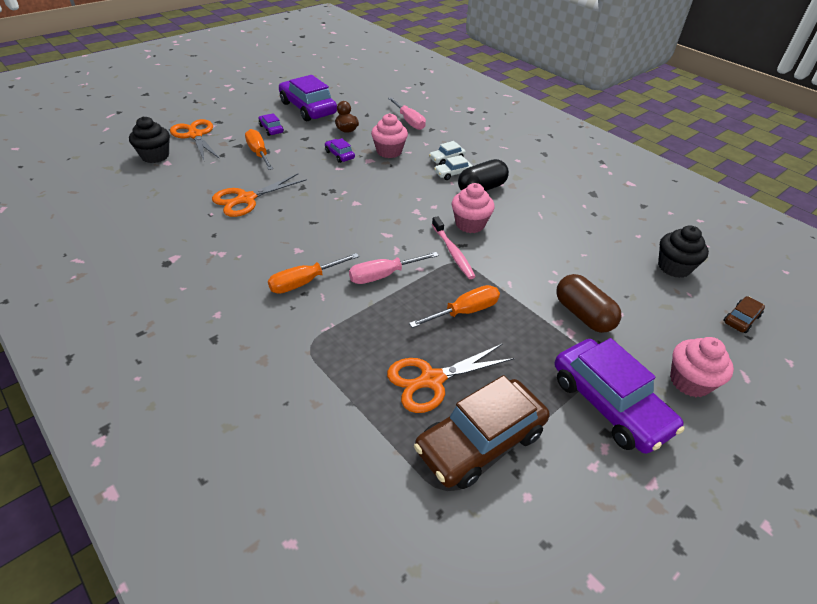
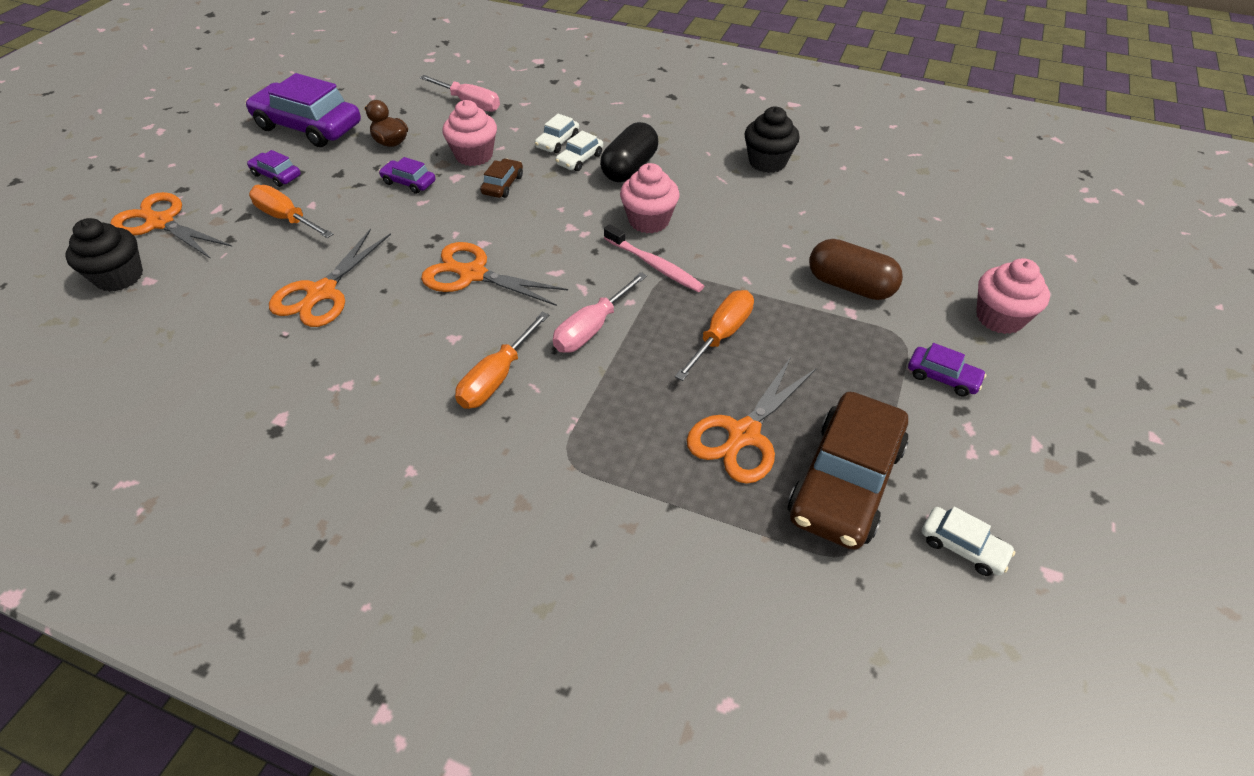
camera: 25 degrees left, 5 degrees up
(336, 218) = (473, 274): none -> orange scissors
(535, 527) = (962, 546): none -> white car
(609, 404) = (942, 377): purple car -> purple car, size x0.46
(674, 267) = (903, 192): black cupcake -> black cupcake (767, 162)
(741, 319) = (1002, 227): brown car -> brown car (502, 185)

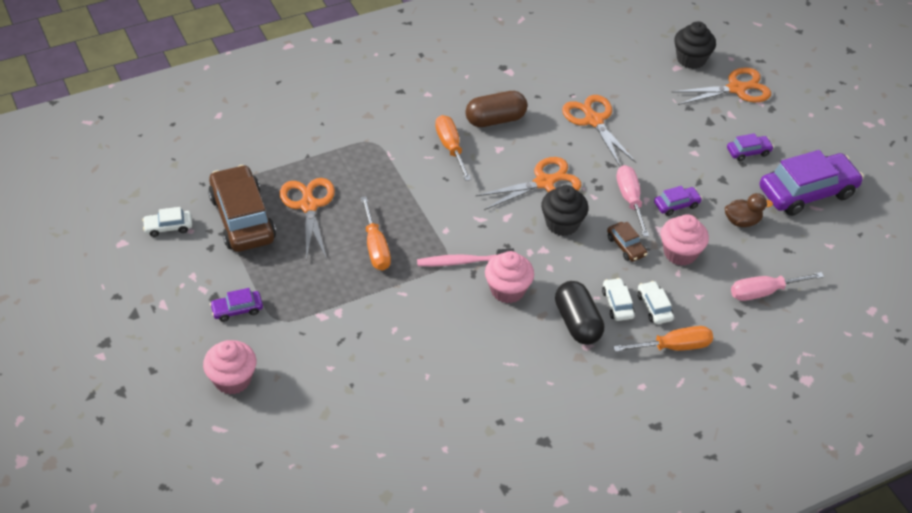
camera: 130 degrees right, 0 degrees up
(286, 218) = (688, 136): orange screwdriver -> orange screwdriver (673, 347)
(592, 328) = (443, 201): pink screwdriver -> pink screwdriver (630, 200)
(767, 162) = (500, 407): black cupcake -> black cupcake (562, 224)
(850, 285) = (339, 335): brown capsule -> brown capsule (495, 120)

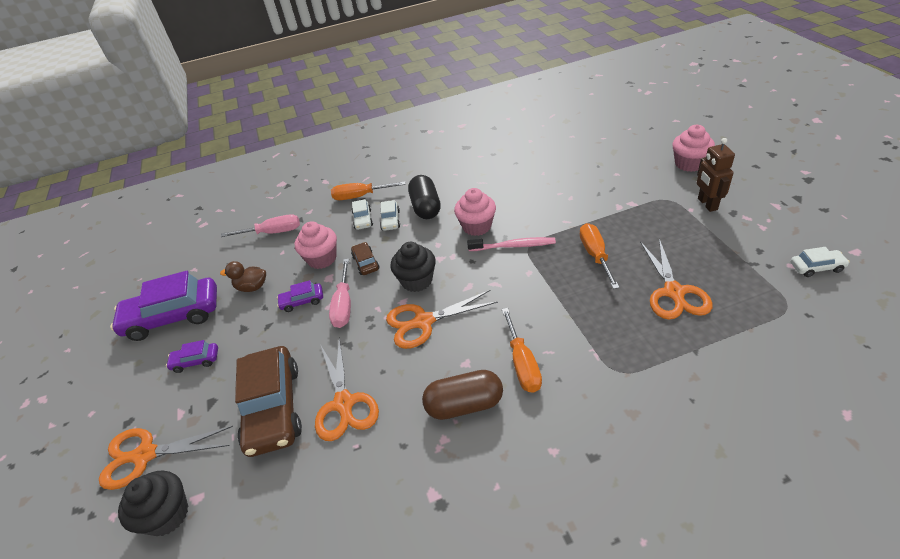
camera: 165 degrees left, 5 degrees down
(237, 310) = (707, 204): purple car -> brown robot
(242, 218) = (741, 278): brown car -> brown car (273, 408)

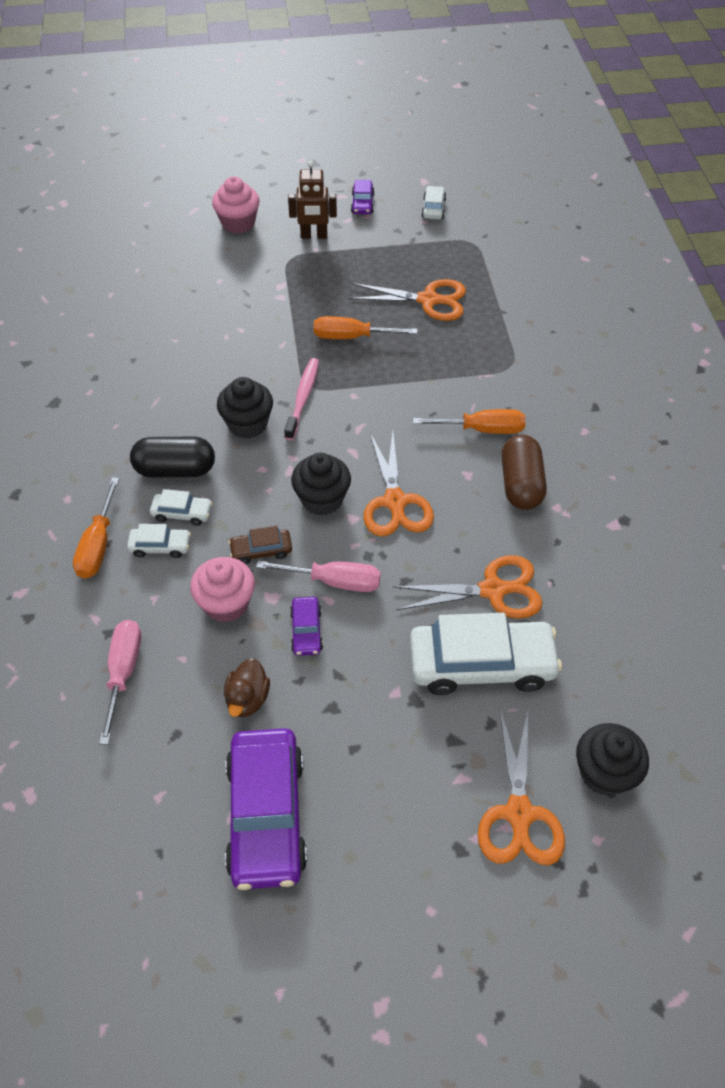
camera: 85 degrees left, 10 degrees up
(196, 361) = (374, 767): purple car -> purple car (362, 204)
(273, 408) = (481, 664): brown car -> white car
(477, 226) = (247, 424): pink cupcake -> black cupcake

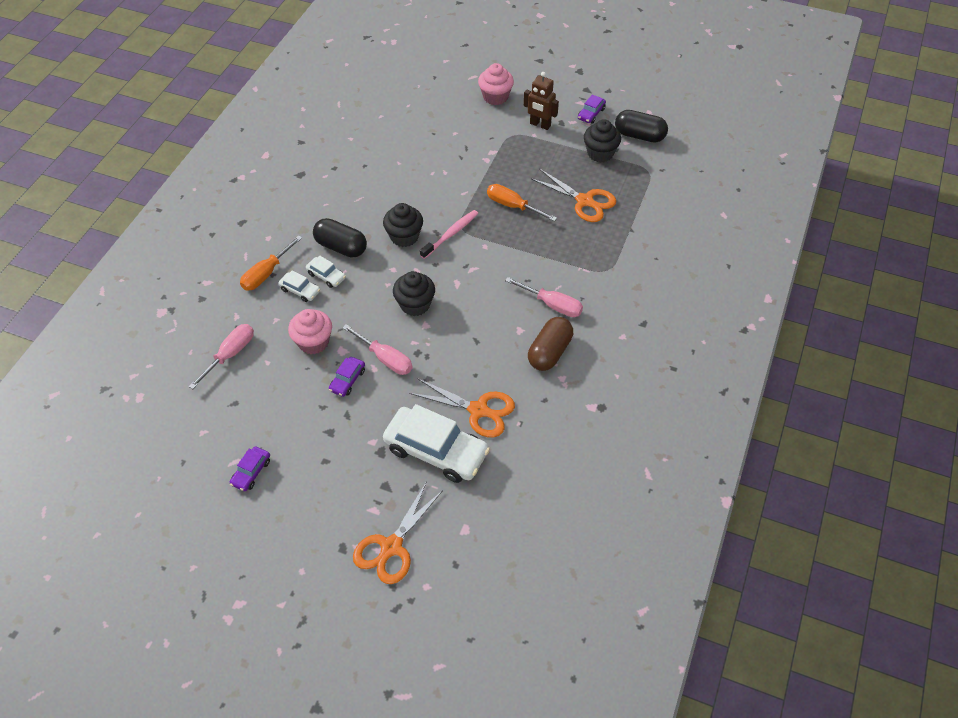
camera: 30 degrees right, 0 degrees up
(247, 699) = (286, 403): brown duck -> none
(261, 551) = (356, 320): brown car -> none
(267, 815) = (251, 472): purple car -> purple car, size x0.46
(395, 502) = (459, 326): orange scissors -> none
(433, 208) = (639, 136): white car -> black capsule
(482, 429) = (552, 305): orange screwdriver -> pink screwdriver
(604, 773) = (461, 551): black cupcake -> black cupcake (600, 153)

